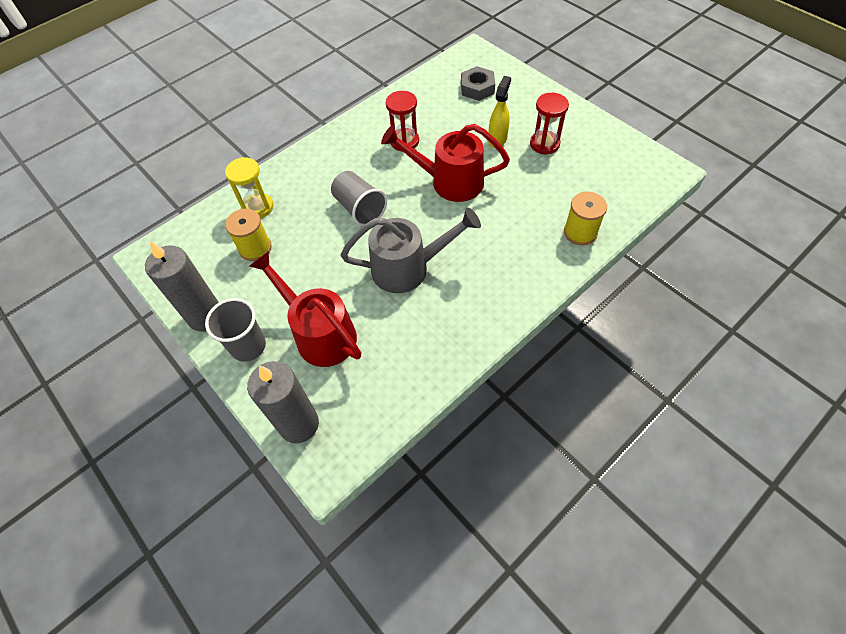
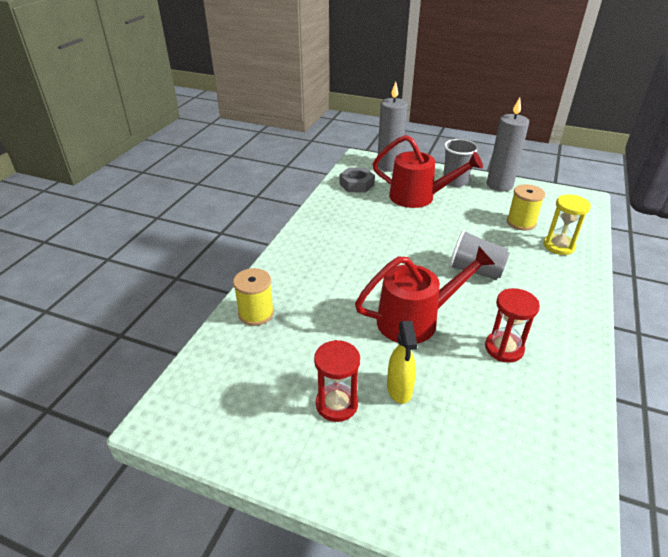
camera: 150 degrees right, 20 degrees down
(409, 268) = (392, 244): grey watering can -> none
(477, 88) = (489, 472): grey nut -> grey nut (356, 184)

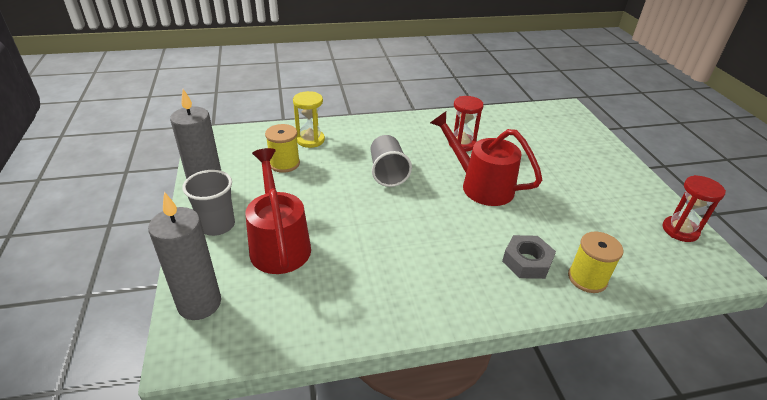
camera: 125 degrees left, 0 degrees up
(336, 404) = (593, 194): red hourglass -> red hourglass (680, 230)
(356, 184) = (281, 317): grey nut -> grey nut (527, 261)
(399, 389) = (548, 173): yellow spray bottle -> none

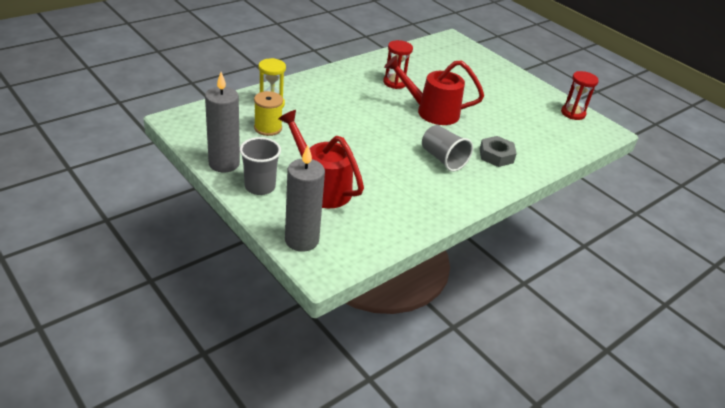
camera: 30 degrees left, 0 degrees up
(387, 172) = (356, 117): grey cup -> grey cup (443, 159)
(587, 278) = (537, 156): yellow spool -> none

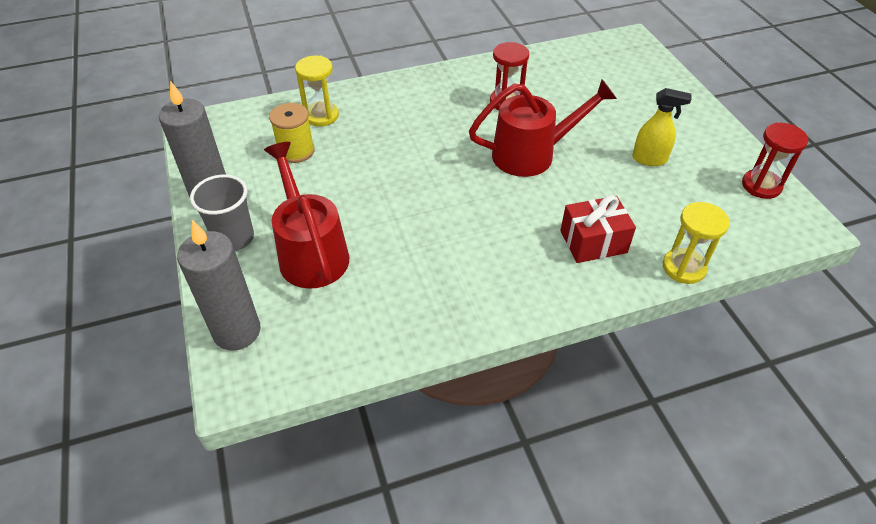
camera: 25 degrees right, 10 degrees up
(431, 111) = (533, 154): red watering can -> red watering can turned 135 degrees clockwise
(443, 159) = (507, 235): grey cup -> none
(496, 155) = (593, 242): grey nut -> red gift
(503, 106) = (649, 159): none -> yellow spray bottle
(554, 162) = (684, 267): none -> yellow hourglass

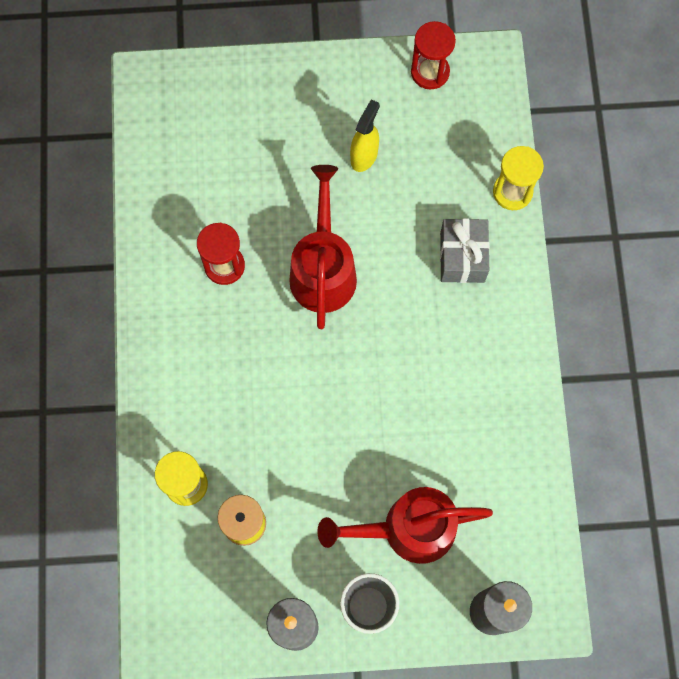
camera: 75 degrees left, 25 degrees up
(593, 242) = (462, 257): red gift -> grey gift

